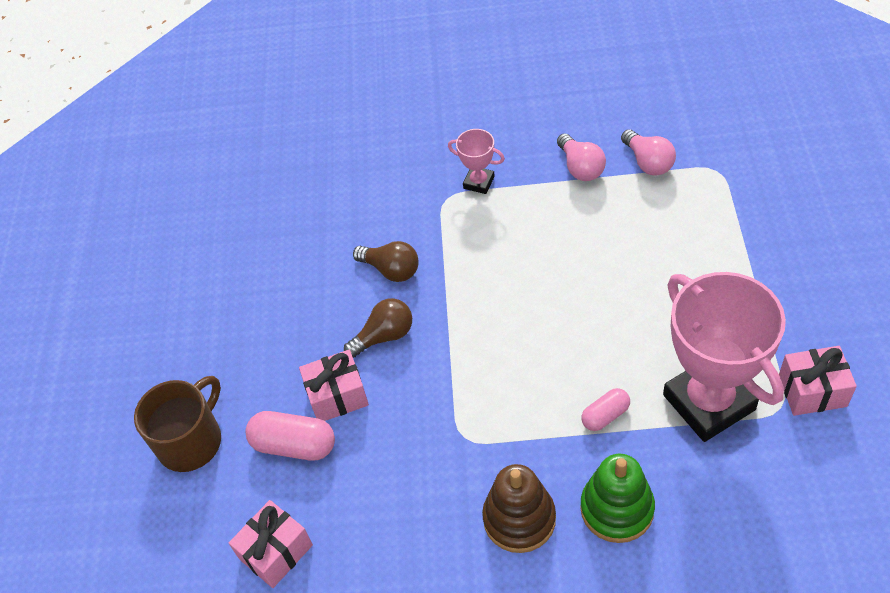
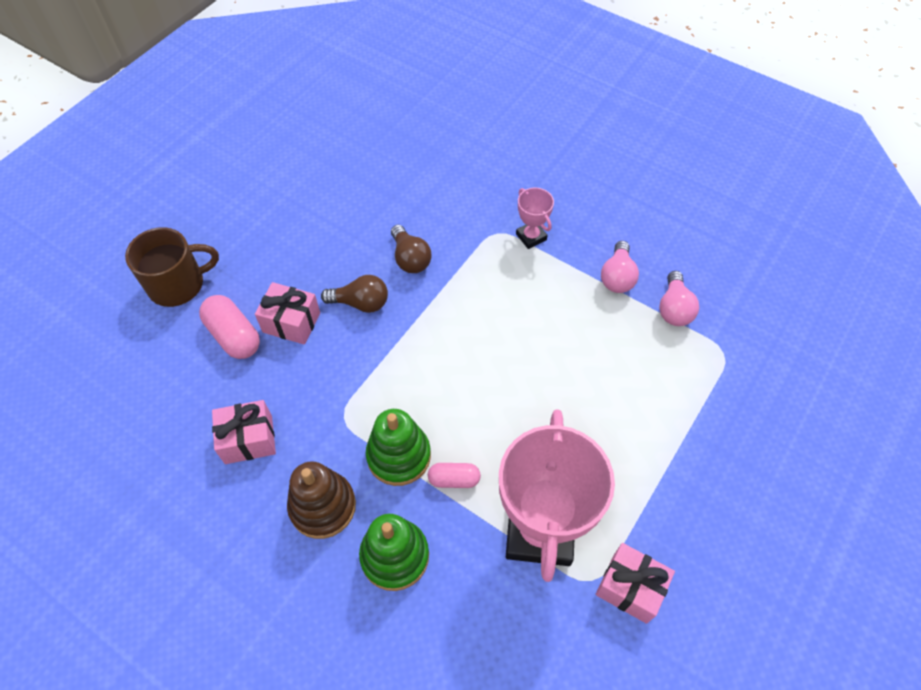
camera: 30 degrees right, 5 degrees up
(276, 552) = (155, 400): pink gift -> pink gift (248, 439)
(542, 432) = (399, 456): none -> green stacking toy

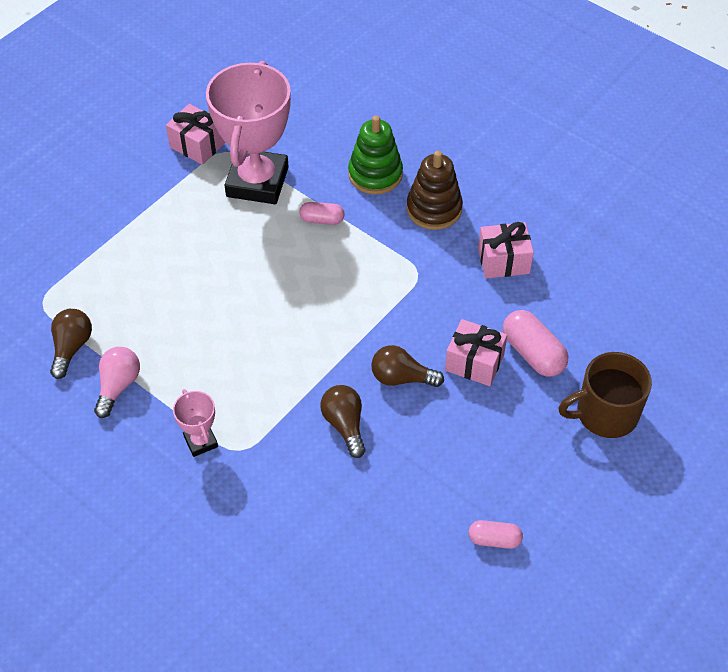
camera: 175 degrees left, 5 degrees down
(289, 184) = (494, 540): none -> pink capsule
(399, 456) = (368, 240): green stacking toy -> none
(674, 308) = (71, 348): pink light bulb -> brown light bulb

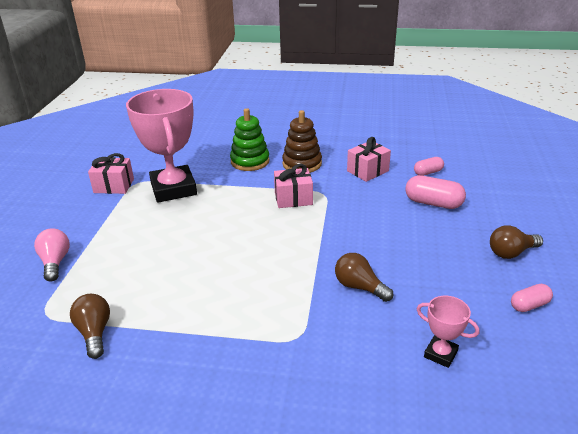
camera: 30 degrees left, 20 degrees down
(118, 386) = (157, 341): pink light bulb -> pink light bulb (55, 262)
(201, 441) = (260, 346): pink trophy -> pink trophy (440, 354)
(322, 220) = (235, 191): pink capsule -> pink capsule (428, 172)
(401, 378) = (369, 246): brown light bulb -> brown light bulb (511, 253)
(474, 362) = (405, 220): pink gift -> pink gift (293, 198)
(605, 413) = (507, 213): brown mug -> none

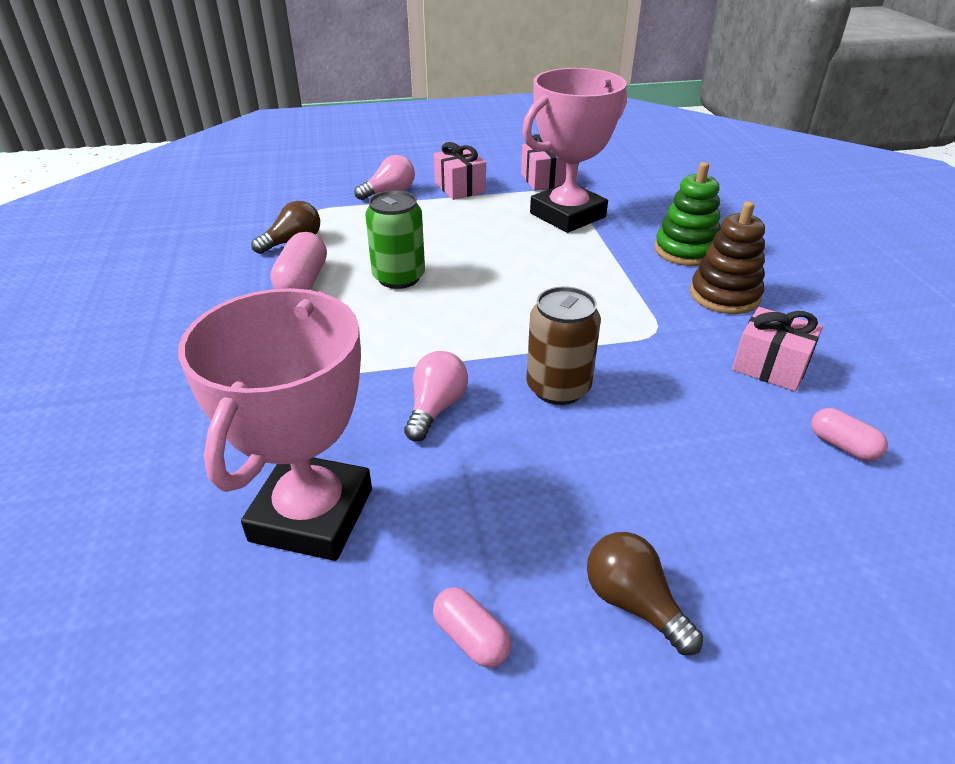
camera: 70 degrees right, 5 degrees up
(199, 279) = (399, 277): none -> green can
(293, 198) = (618, 307): pink gift -> pink gift (460, 188)
(358, 237) = (558, 388): none -> brown can
(359, 287) = (435, 408): brown light bulb -> pink light bulb
(433, 203) = (730, 465): pink capsule -> pink capsule (302, 282)
(440, 354) = (312, 515): pink trophy -> pink trophy, size x2.26

